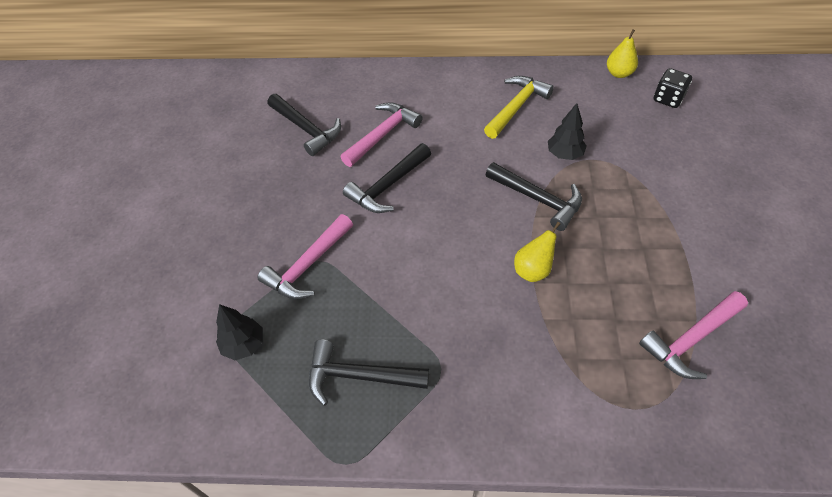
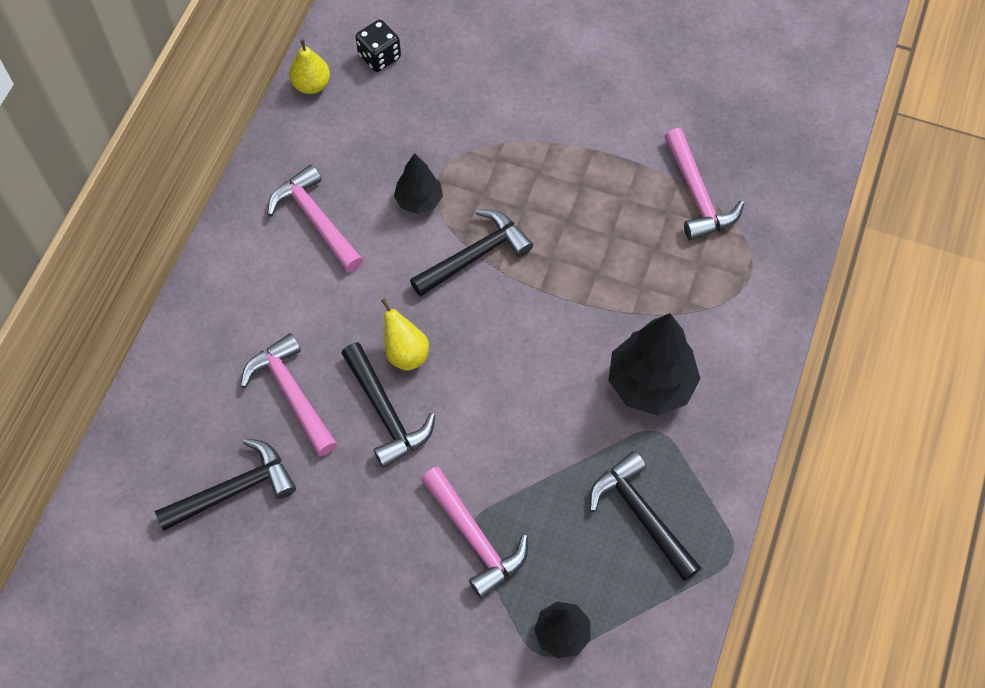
camera: 75 degrees left, 10 degrees up
(359, 376) = (641, 515): black hammer -> black hammer turned 120 degrees clockwise
(483, 351) = (650, 383): none -> black tree
(516, 107) = (316, 220): yellow hammer -> pink hammer
(533, 270) = (569, 299): yellow pear -> yellow pear (406, 353)

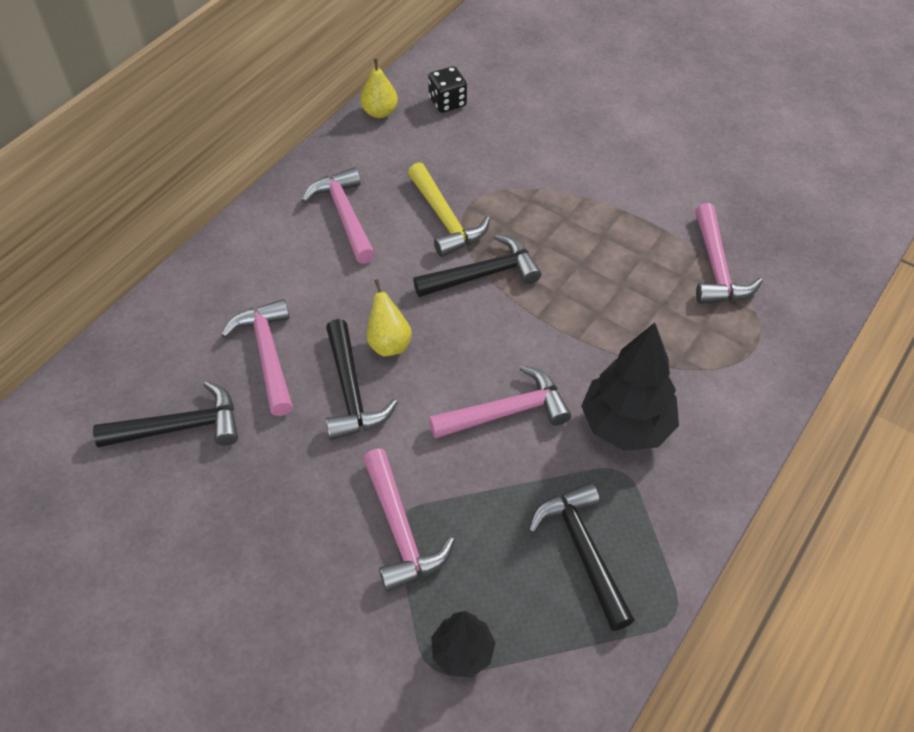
camera: 15 degrees right, 10 degrees down
(419, 200) = (445, 219): black tree -> yellow hammer
(538, 397) = (506, 412): none -> pink hammer

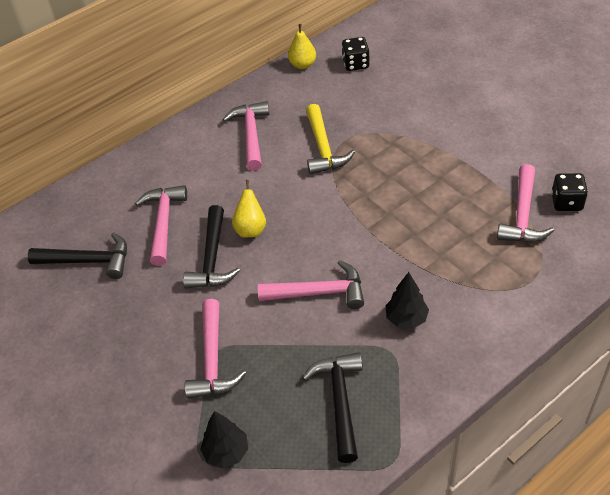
camera: 20 degrees right, 5 degrees down
(483, 274) = (337, 192): black hammer -> none
(626, 425) = (406, 319): black tree -> black tree, size x0.58
(760, 243) = (566, 202): none -> black dice

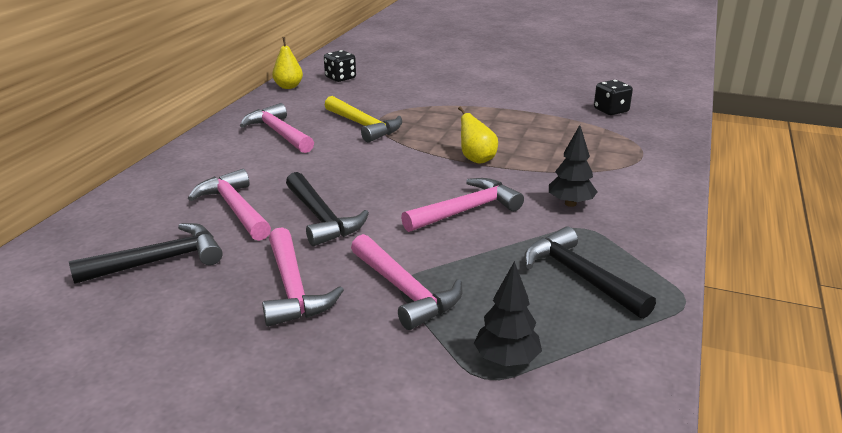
camera: 35 degrees left, 20 degrees down
(251, 229) = (344, 189): yellow pear -> yellow pear (476, 159)
(522, 215) = (587, 124): pink hammer -> pink hammer (293, 289)

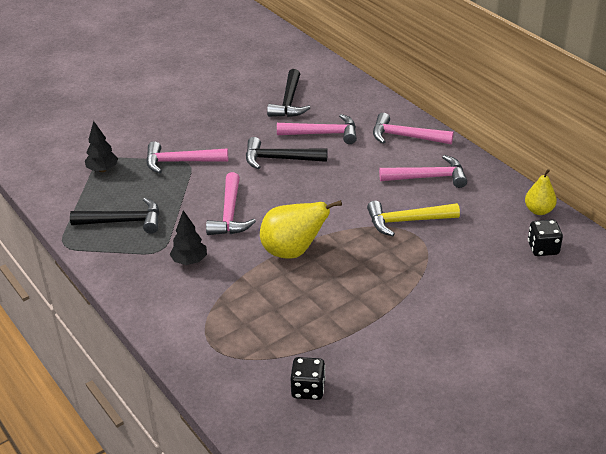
camera: 125 degrees right, 10 degrees up
(293, 289) = (221, 132): pink hammer -> pink hammer (405, 137)
(476, 159) = (293, 251): yellow pear -> yellow pear, size x1.69

